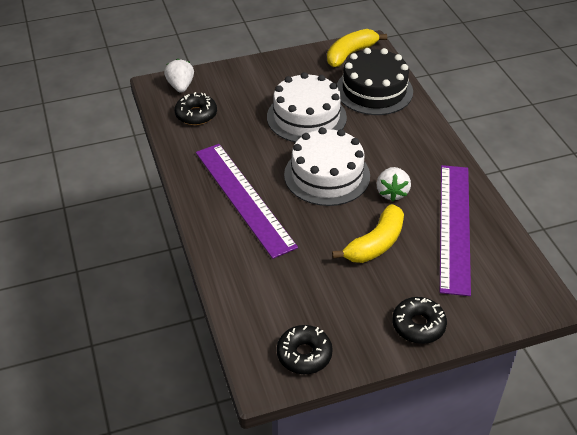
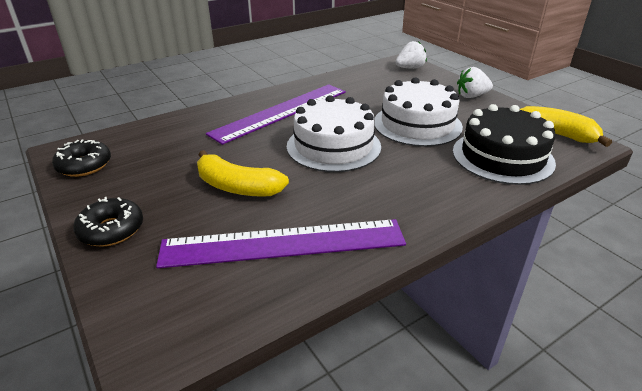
camera: 75 degrees right, 10 degrees down
(196, 114) = (378, 79): black donut -> none
(392, 193) = (325, 189): white strawberry -> white strawberry (471, 96)

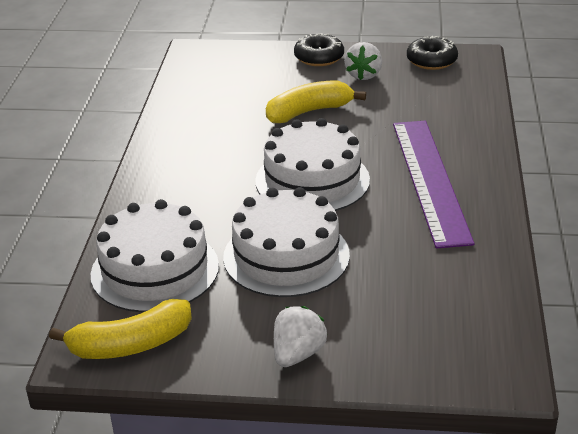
camera: 130 degrees right, 0 degrees up
(283, 243) = (216, 108): purple ruler -> none
(410, 68) = (464, 362): white strawberry -> white strawberry (363, 75)
(502, 157) = (155, 270): black cake -> white cake

